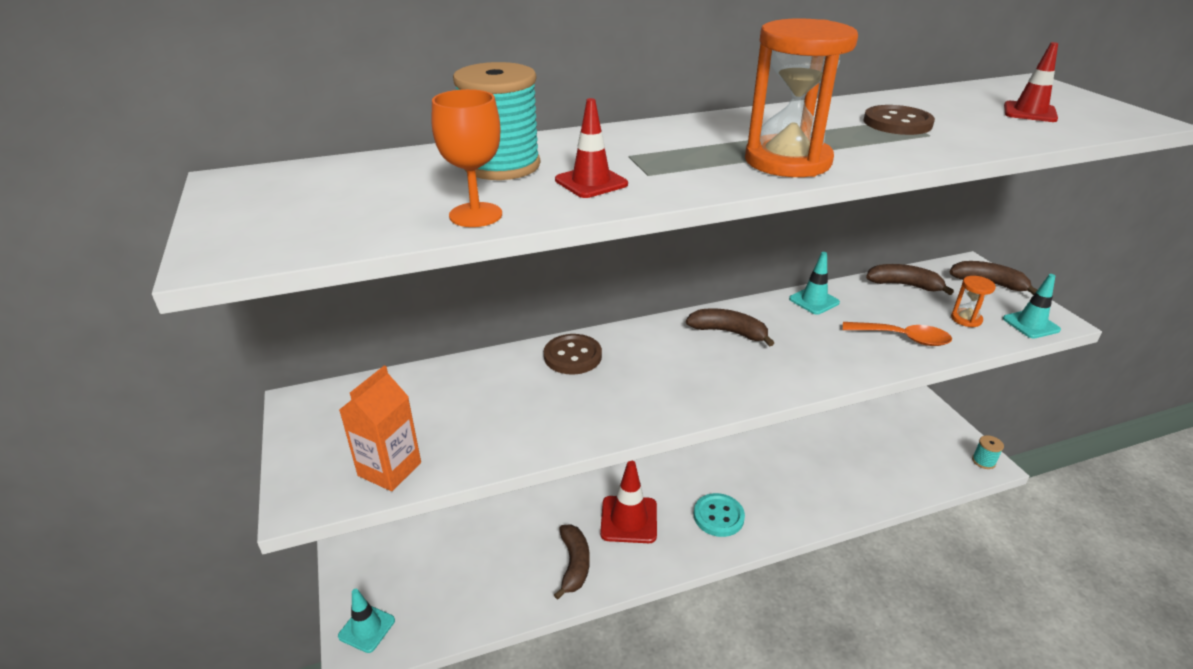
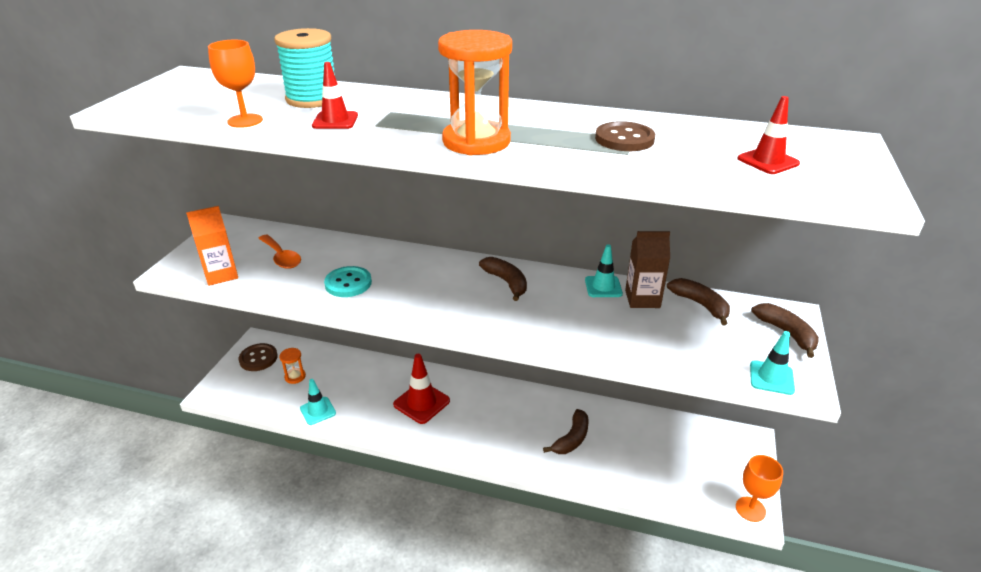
camera: 35 degrees right, 0 degrees up
(367, 628) = (228, 383): turquoise traffic cone -> turquoise traffic cone (318, 411)
(572, 356) = (388, 257): brown button -> brown button (258, 358)
(574, 564) = (361, 410): brown banana -> brown banana (571, 439)
(718, 516) = (481, 431): turquoise button -> turquoise button (348, 283)
(858, 298) = (642, 299): none -> brown carton
(903, 338) = (633, 339): orange spoon -> orange spoon (281, 257)
(966, 319) = (714, 349): orange hourglass -> orange hourglass (295, 377)
(983, 461) = (750, 509): turquoise spool -> orange goblet

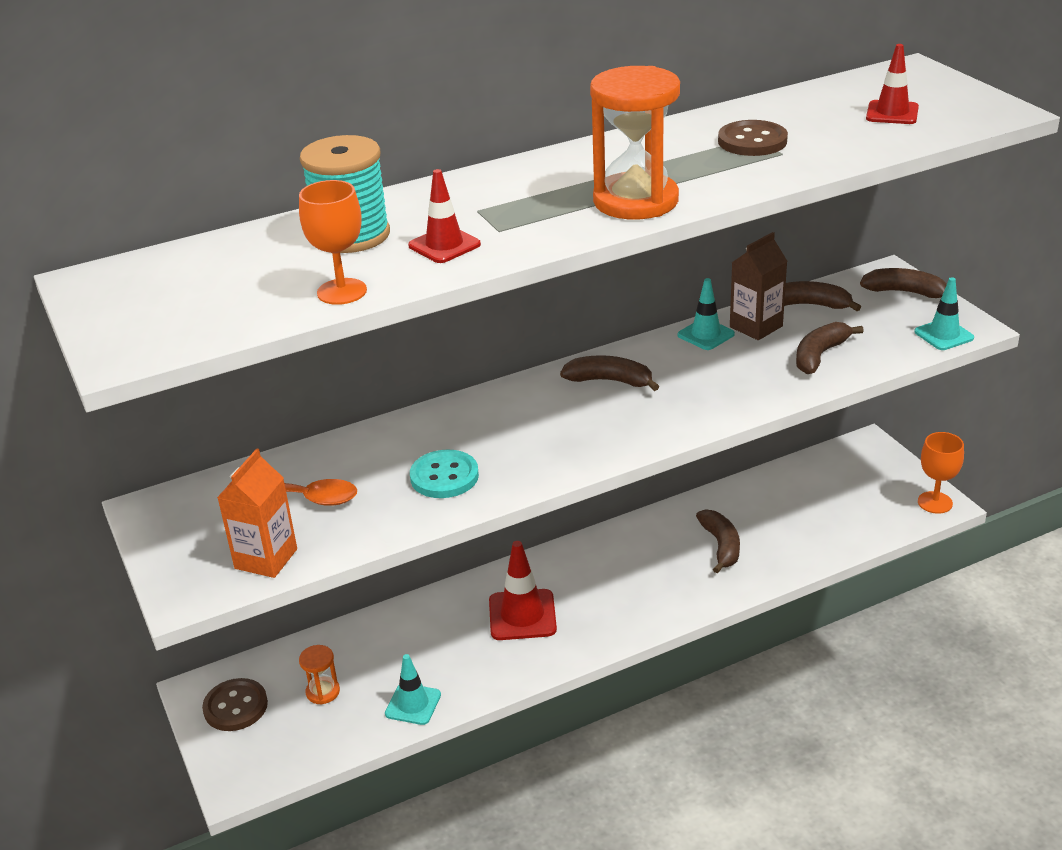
camera: 40 degrees left, 0 degrees up
(656, 339) = (819, 355): none -> brown banana

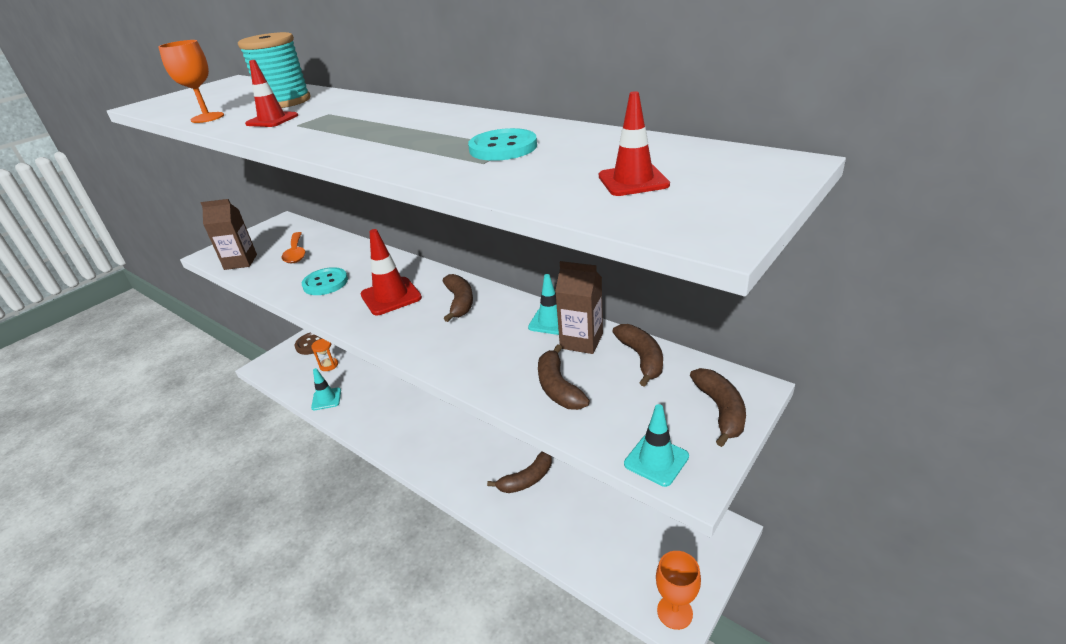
camera: 65 degrees right, 0 degrees up
(266, 559) = (240, 262): orange carton -> brown carton
(522, 615) = (413, 410): red traffic cone -> red traffic cone (391, 296)
(635, 201) = (356, 143): orange hourglass -> none
(752, 141) = (503, 148): brown button -> turquoise button
(819, 355) = (558, 388): brown banana -> brown banana turned 120 degrees counterclockwise

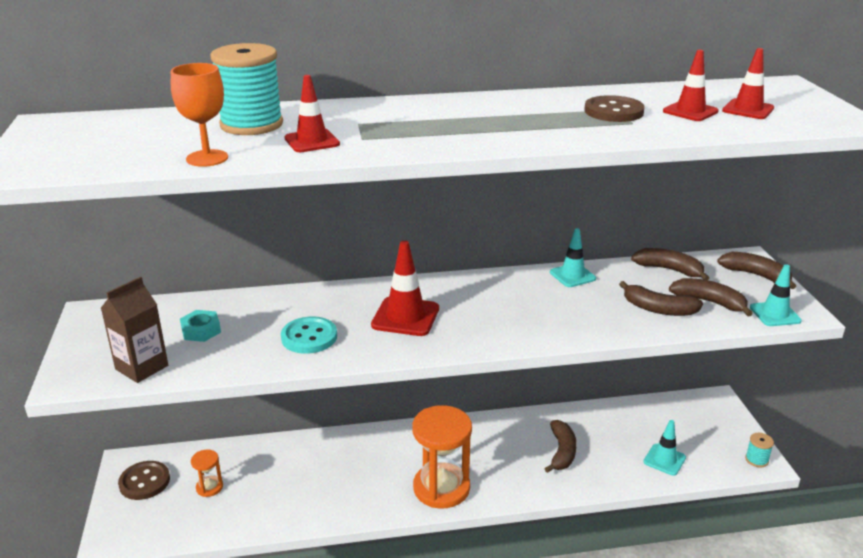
camera: 50 degrees left, 5 degrees down
(296, 253) = (201, 330): orange spoon -> turquoise nut
(326, 399) = (267, 515): turquoise traffic cone -> turquoise traffic cone (664, 460)
(421, 448) = (441, 488): none -> orange hourglass
(459, 302) = (477, 294): brown banana -> brown banana (709, 302)
(503, 148) = (613, 111): turquoise button -> brown button
(568, 166) = (690, 111): none -> red traffic cone
(581, 341) = (616, 277): brown carton -> none
(674, 612) = (756, 460): orange goblet -> turquoise spool

